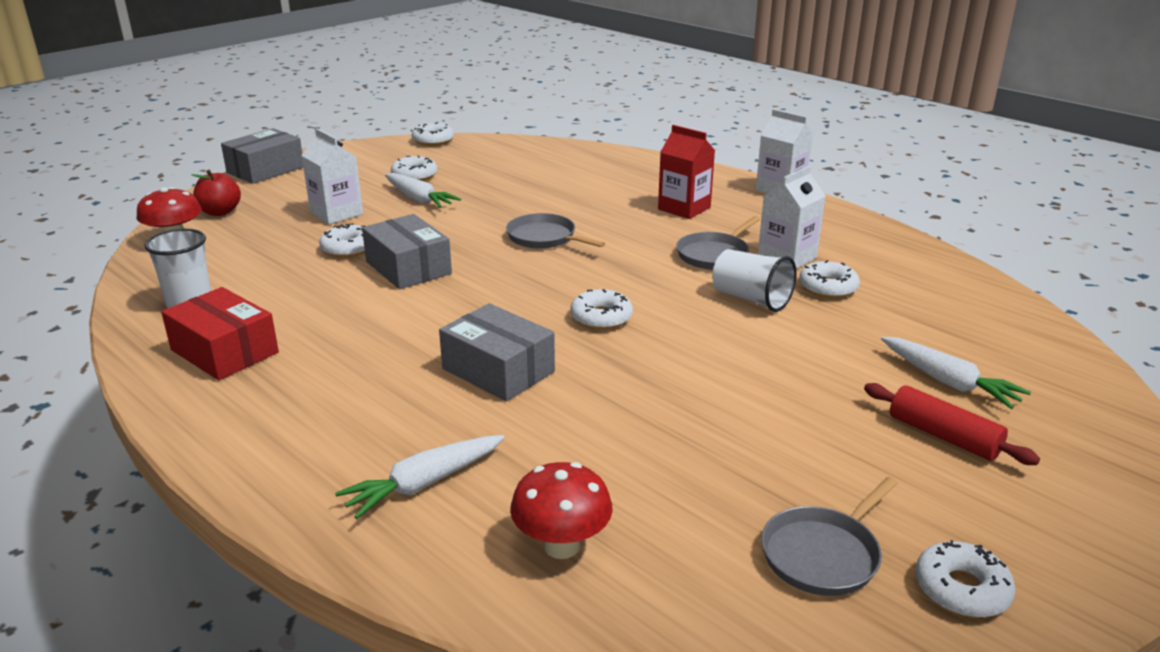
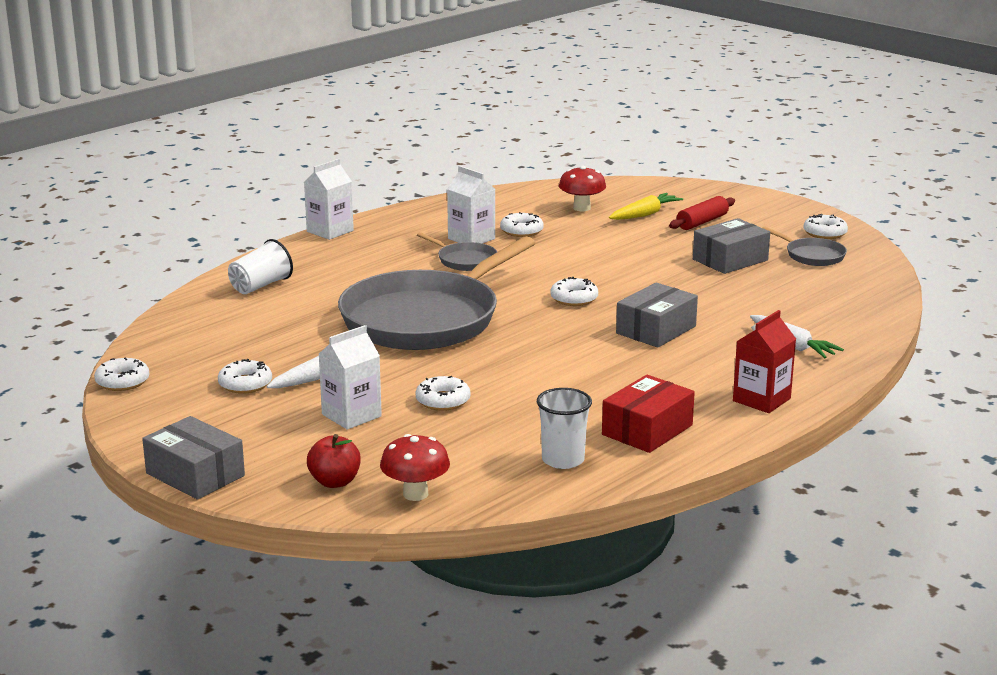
camera: 90 degrees left, 5 degrees down
(408, 268) = (487, 371): grey box -> grey box (730, 260)
(544, 238) = (425, 319): grey pan -> grey pan, size x2.44
(561, 546) = (831, 309): red mushroom -> red mushroom (581, 208)
(684, 208) = (366, 266): red carton -> red carton (761, 400)
(751, 299) = (540, 253): white cup -> white cup (260, 286)
(948, 382) = (645, 214): white carrot -> yellow carrot

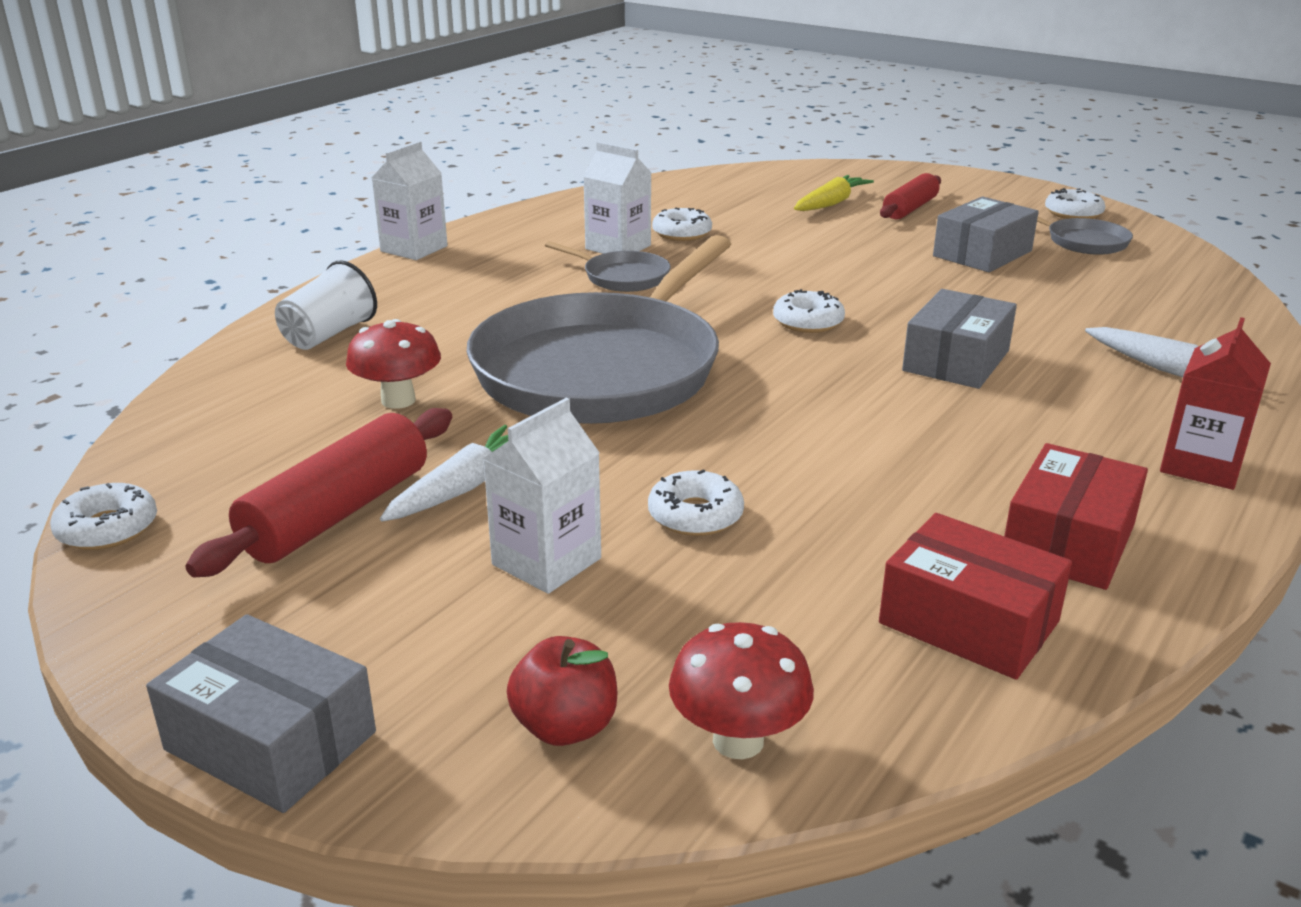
camera: 10 degrees left, 5 degrees up
(245, 384) = (337, 513): white donut -> red rolling pin
(563, 460) = (968, 622): white cup -> red box
(581, 208) = (745, 200): red mushroom -> red mushroom (398, 400)

